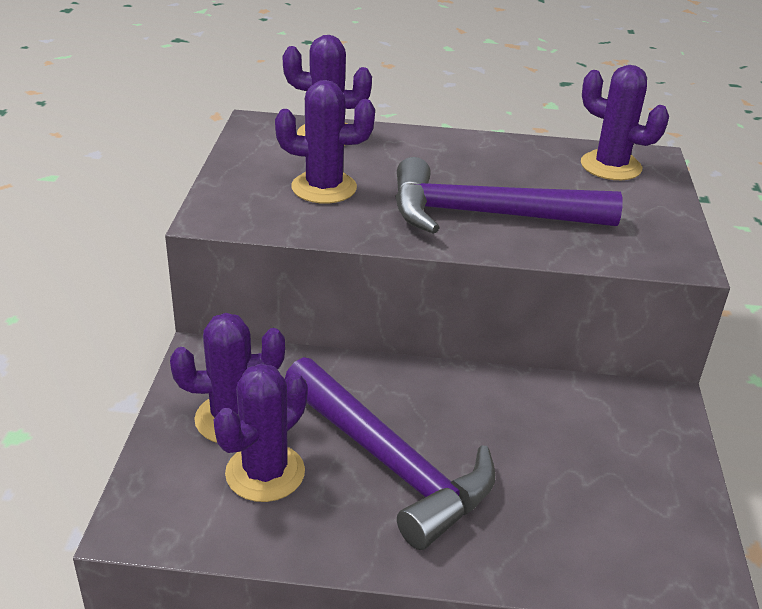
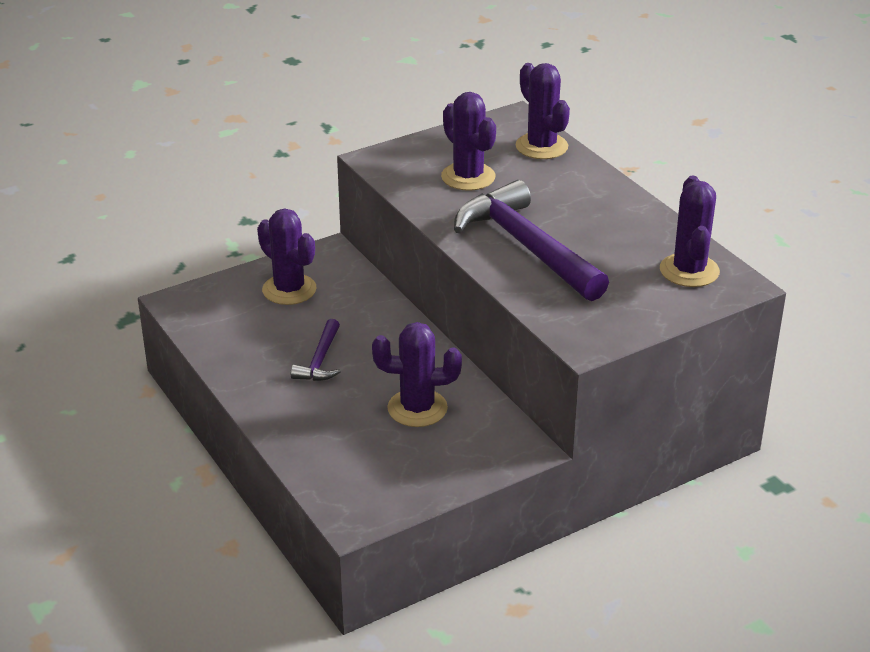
camera: 55 degrees right, 0 degrees up
(265, 473) = (260, 322): purple cactus -> purple cactus (417, 408)
(390, 463) = (320, 360): purple hammer -> purple hammer, size x0.48

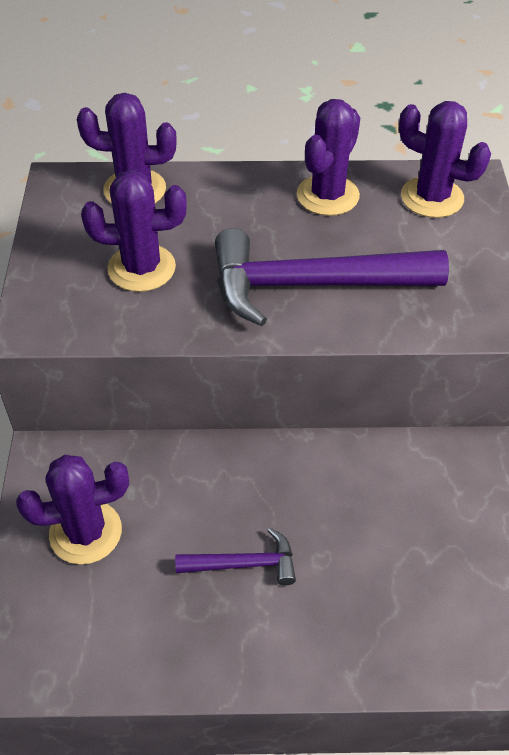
camera: 60 degrees left, 15 degrees up
(320, 360) = (244, 564): purple hammer -> purple hammer turned 45 degrees counterclockwise
(417, 408) = (385, 512): purple cactus -> purple cactus (327, 195)

